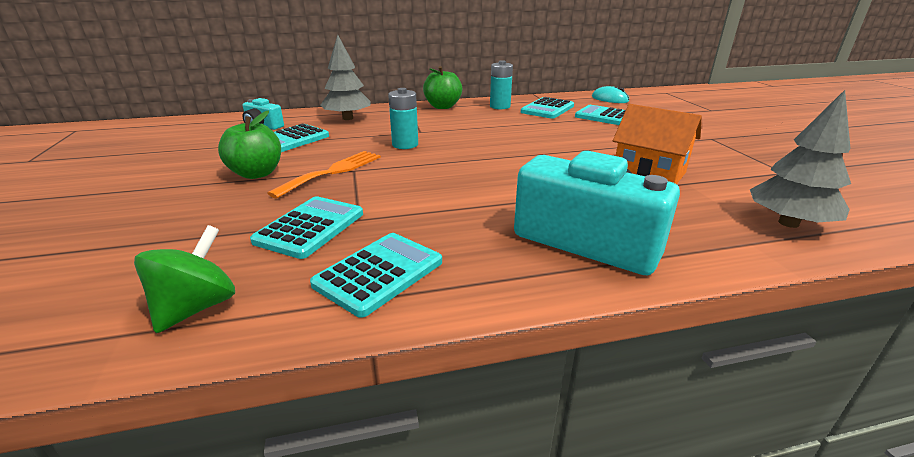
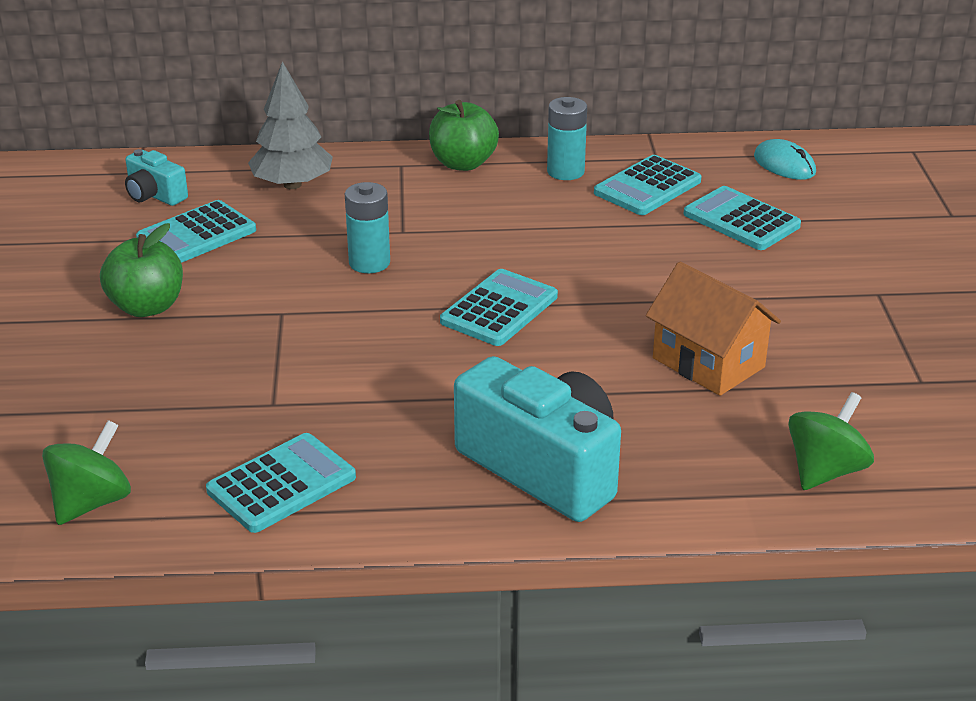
camera: 10 degrees right, 5 degrees up
(310, 227) = (212, 411): turquoise calculator -> turquoise calculator (499, 309)
(333, 172) = (252, 313): orange fork -> none
(788, 223) = (825, 471): grey tree -> green spinning top

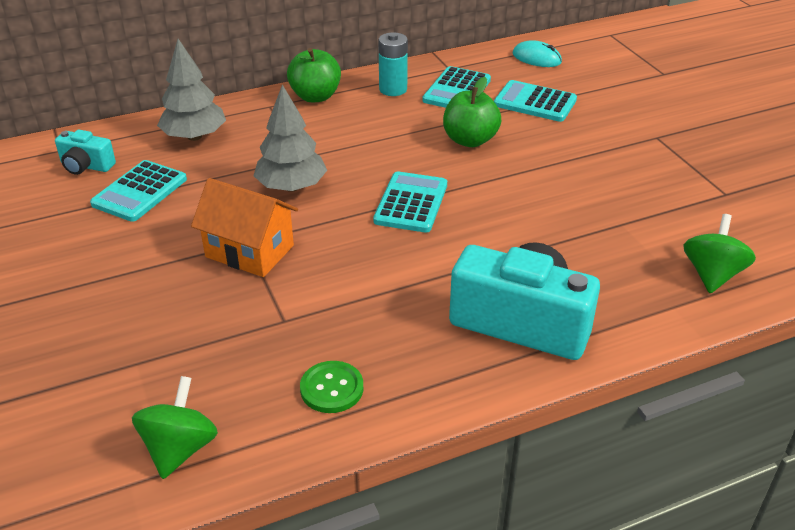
camera: 20 degrees left, 5 degrees up
(147, 307) = (132, 261): green apple -> green apple (470, 140)
(281, 484) = (332, 388): turquoise calculator -> green button
(369, 263) = (291, 187): turquoise battery -> grey tree
(708, 362) = (582, 211): orange house -> orange house (249, 251)

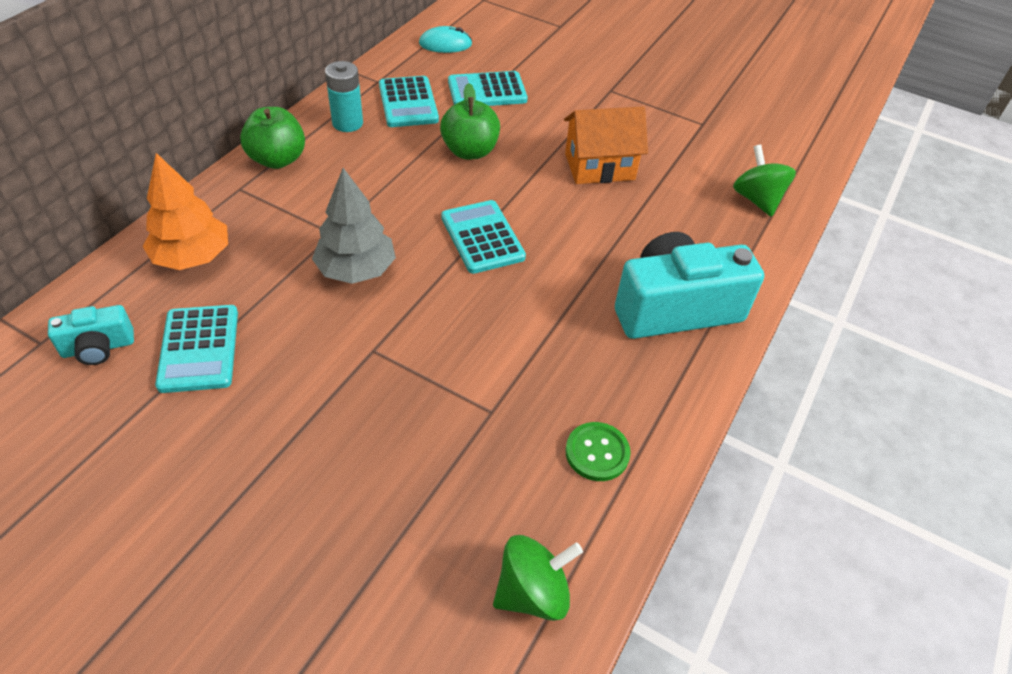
camera: 40 degrees left, 10 degrees up
(180, 448) = (533, 592): green spinning top -> green spinning top turned 90 degrees clockwise
(194, 136) = (192, 257): grey tree -> orange tree
(249, 251) = (387, 358): orange house -> orange house (599, 166)

